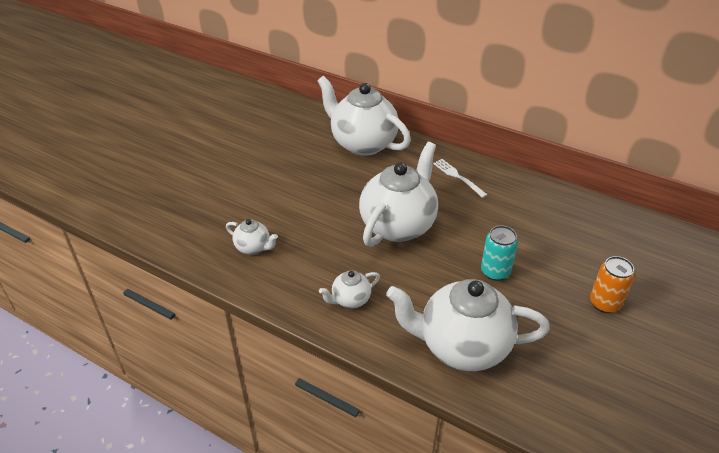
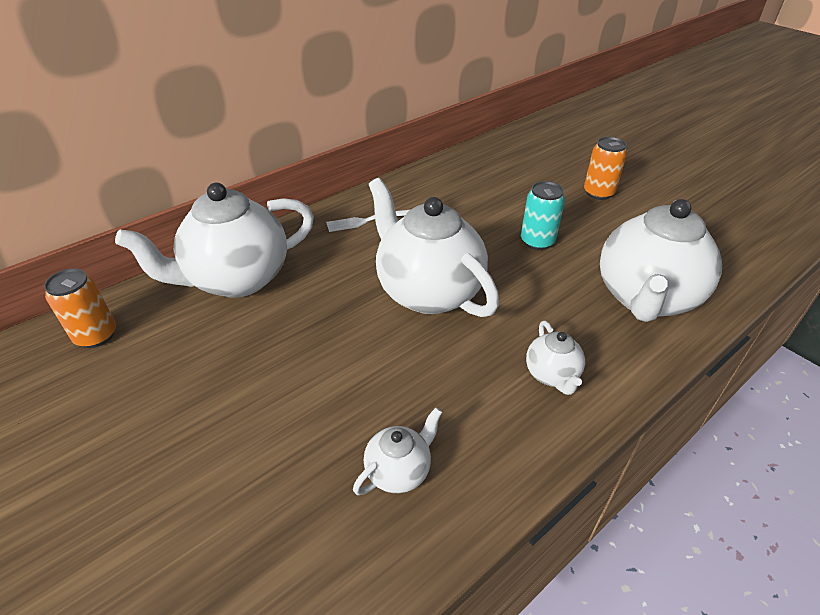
camera: 70 degrees left, 0 degrees up
(295, 116) = (96, 336): none -> orange can

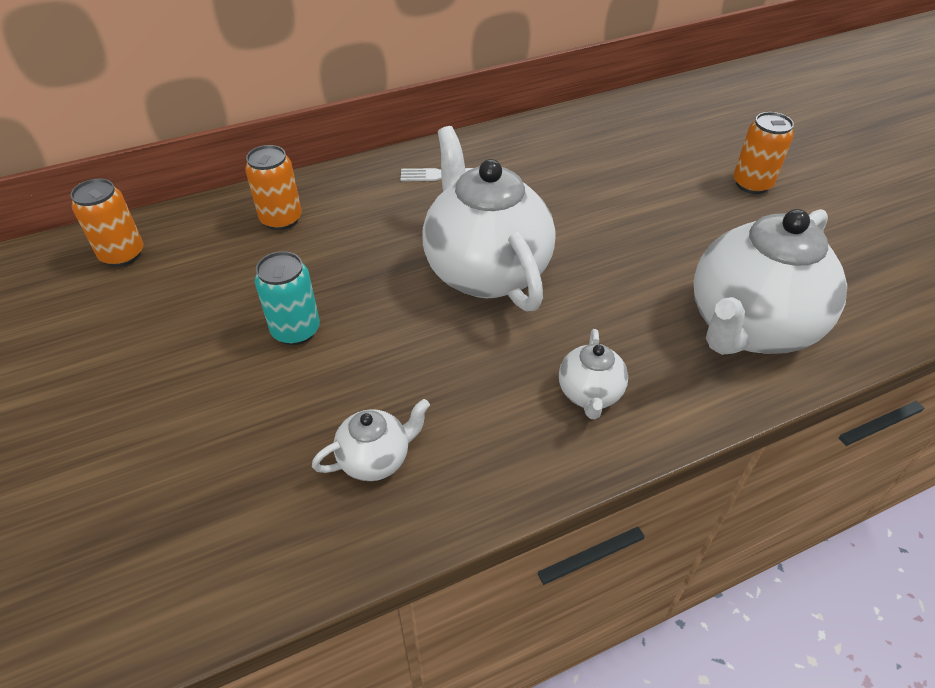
camera: 15 degrees right, 5 degrees up
(237, 279) = (281, 219): white teapot -> orange can
(537, 242) = (643, 233): turquoise can -> turquoise can (296, 330)

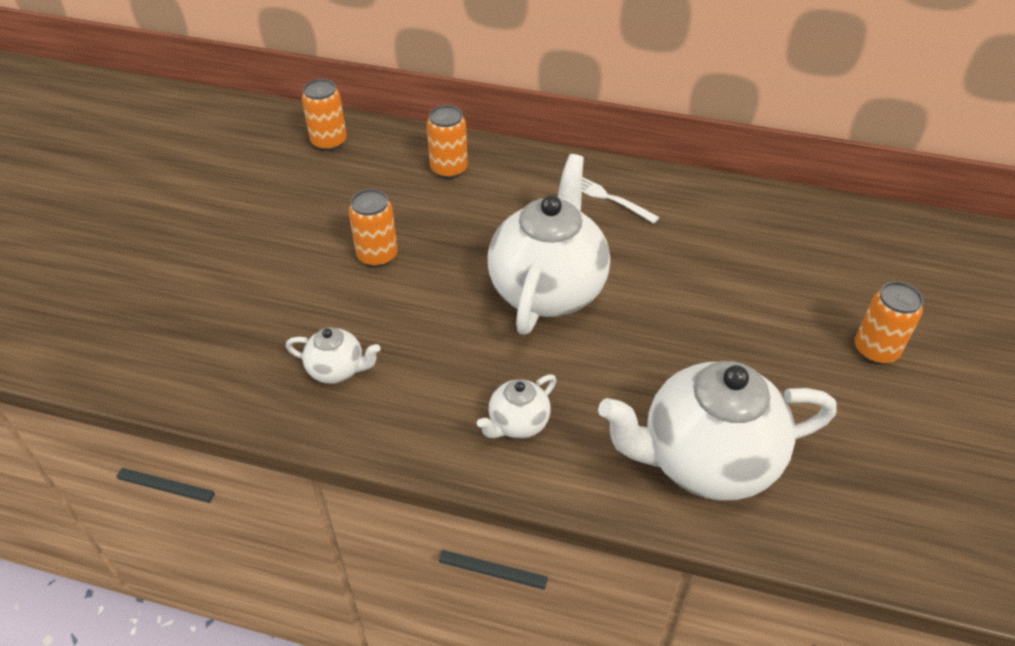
camera: 40 degrees right, 0 degrees up
(296, 330) = (377, 256): turquoise can -> orange can

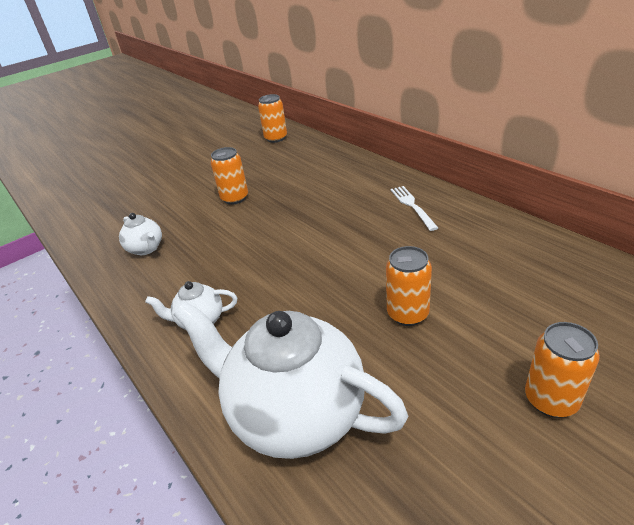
camera: 40 degrees right, 10 degrees down
(449, 169) = (325, 165): orange can -> orange can (407, 314)
(548, 289) = (310, 248): white teapot -> none

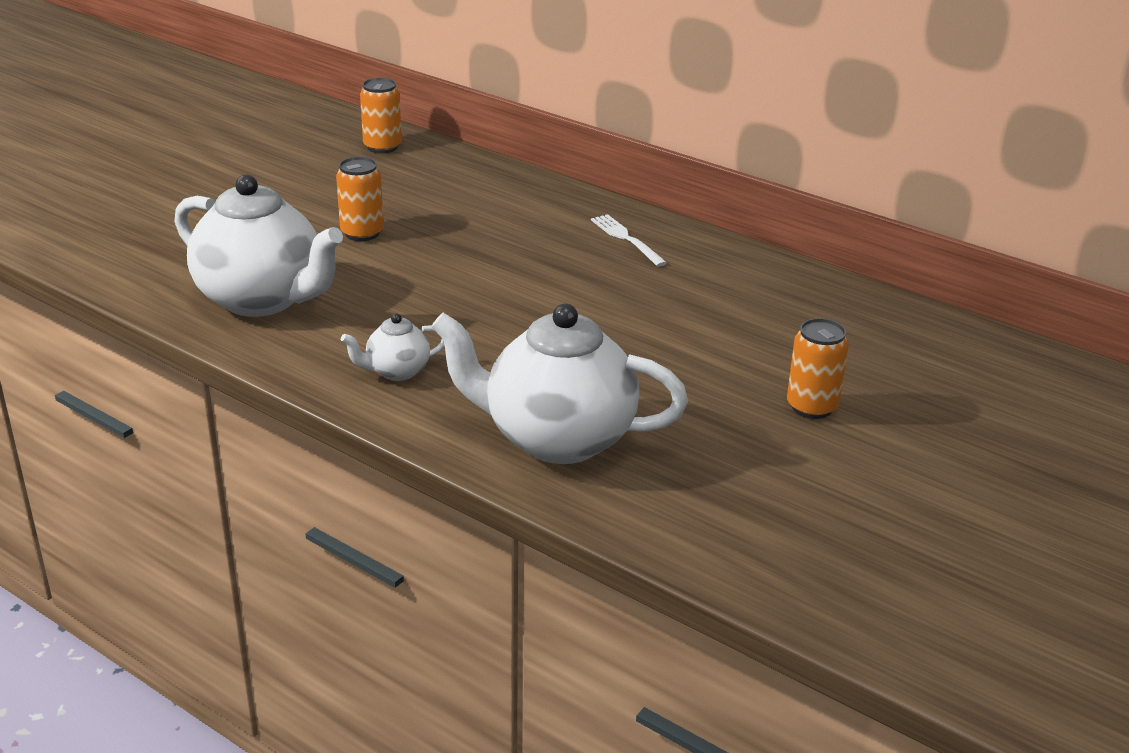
camera: 20 degrees left, 5 degrees down
(146, 249) = (262, 299): white teapot -> white teapot, size x2.19
(407, 314) = (652, 350): orange can -> none

